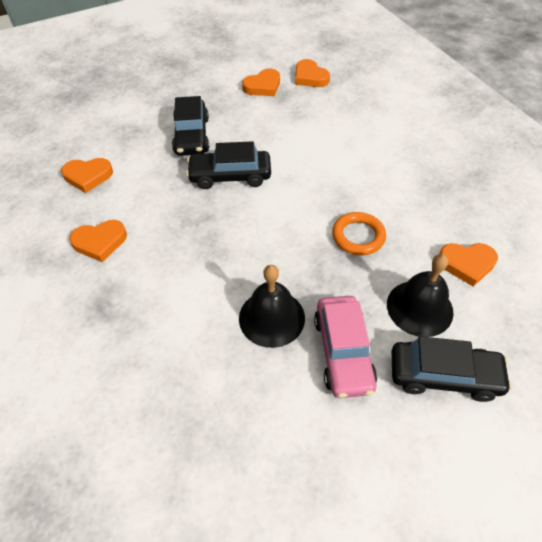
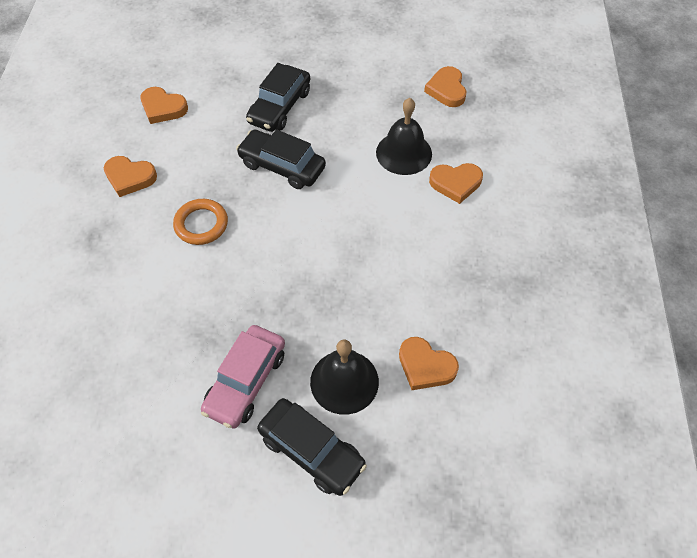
camera: 30 degrees right, 5 degrees up
(263, 86) = (390, 80): orange heart -> orange heart (455, 183)
(271, 317) = (213, 319): black bell -> black bell (404, 153)
(358, 236) = (348, 285): orange ring -> orange ring (201, 224)

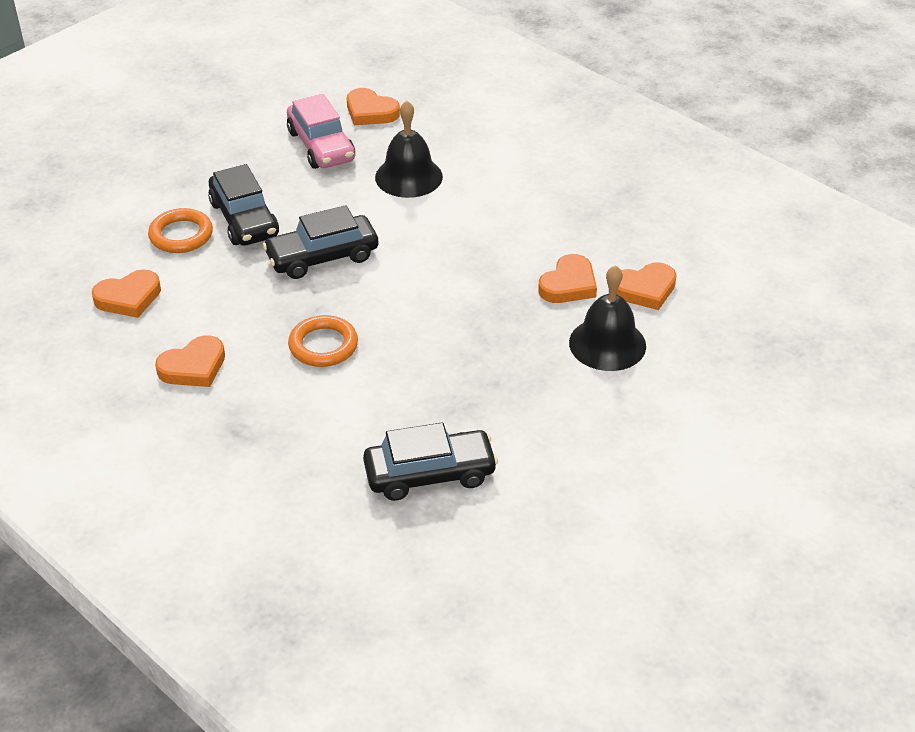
camera: 50 degrees left, 15 degrees down
(238, 90) = (181, 235): none -> orange ring
(246, 381) = (539, 404): pink car -> pink car (321, 146)
(311, 451) = (653, 399): black car -> black car (430, 474)
(455, 183) = (482, 168): orange heart -> orange heart (568, 284)

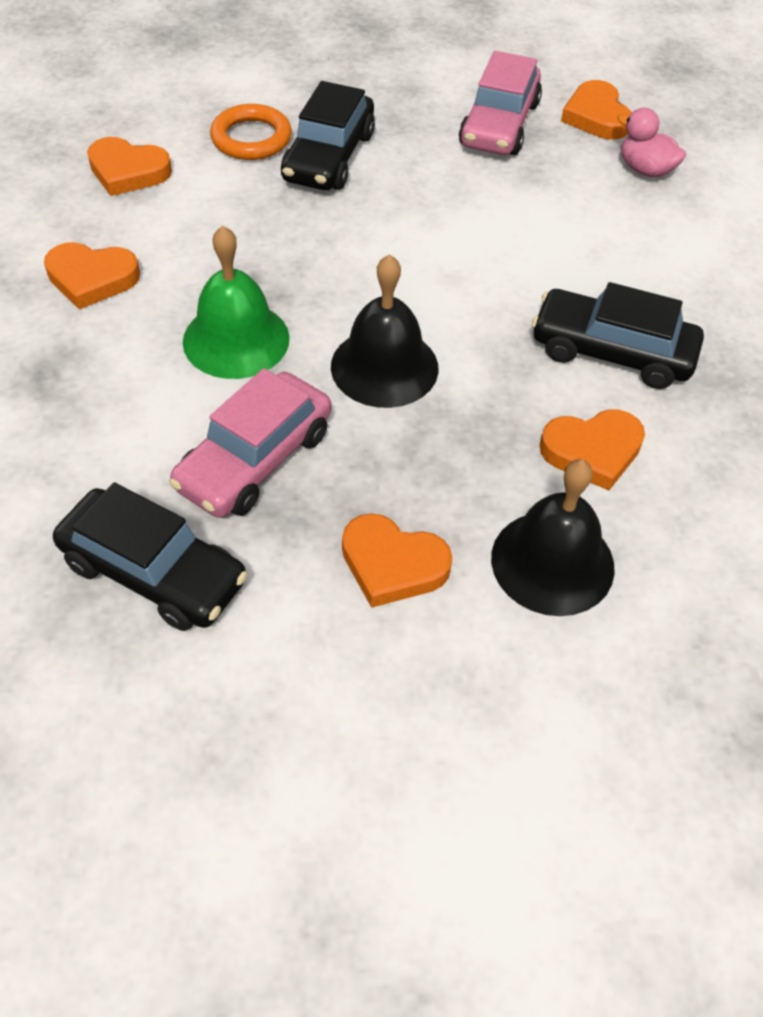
camera: 40 degrees right, 10 degrees up
(322, 257) = (355, 242): black car -> black car (612, 352)
(323, 345) = (236, 339): orange ring -> green bell
(408, 176) = (553, 209): black bell -> black bell (384, 367)
(412, 394) = (254, 459): none -> pink car
(432, 128) = (645, 169): none -> pink duck
(644, 289) = (685, 523): orange heart -> orange heart (392, 564)

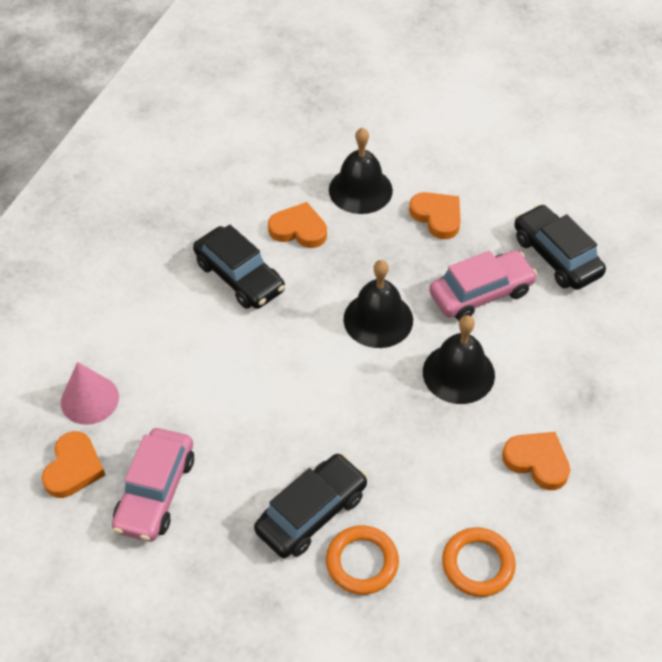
camera: 150 degrees left, 0 degrees up
(128, 171) = (478, 564): orange heart -> orange ring
(236, 339) = (458, 373): green bell -> black bell
(499, 124) = (155, 492): pink car -> pink car turned 150 degrees clockwise
(645, 169) = (89, 399): pink duck -> pink cone

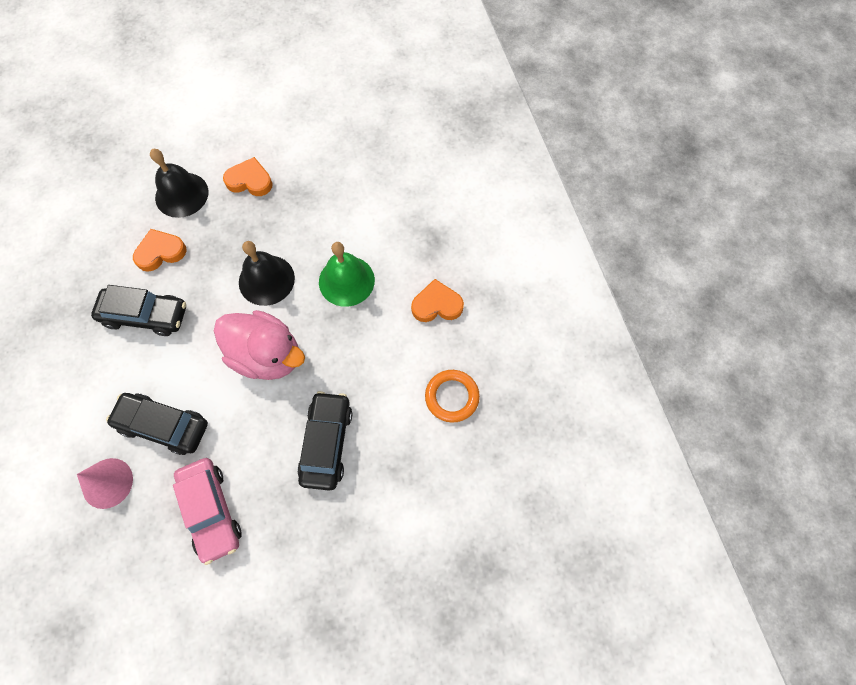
camera: 40 degrees left, 15 degrees up
(74, 468) = (137, 540): orange heart -> none
(321, 389) = (267, 355): none -> pink duck
(362, 562) = (383, 450): orange ring -> none
(458, 373) = (346, 281): black bell -> green bell
(481, 293) = (319, 216): pink car -> none
(556, 256) = (347, 159): black car -> black car (163, 425)

